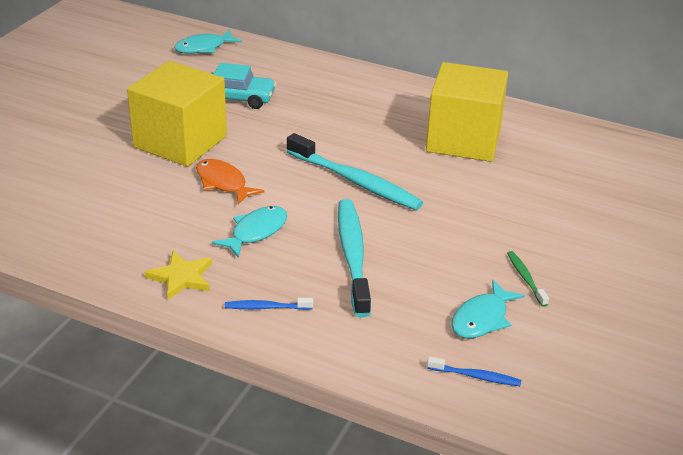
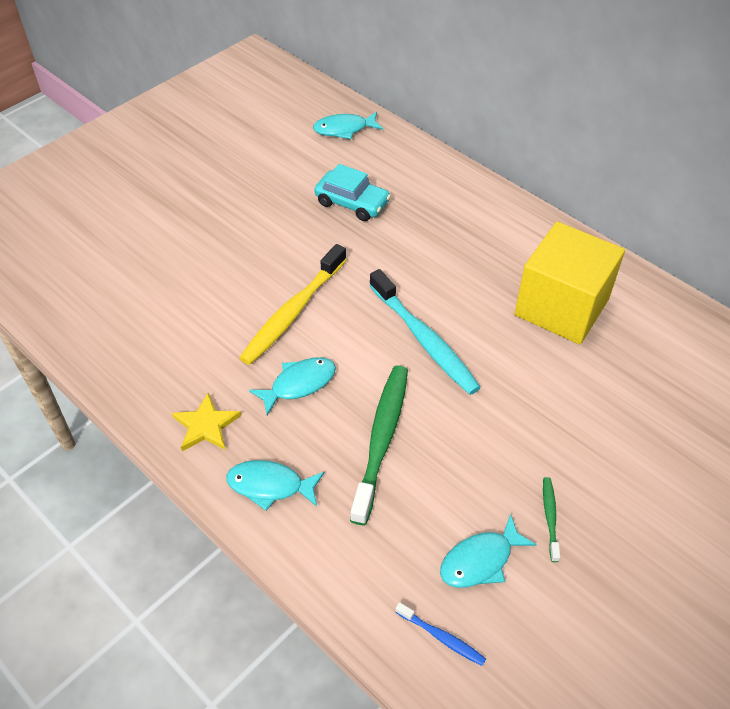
camera: 20 degrees right, 15 degrees up
(180, 142) = (273, 249): yellow cube -> none
(223, 183) = (293, 312): orange fish -> yellow toothbrush
(266, 307) = (270, 486): blue toothbrush -> turquoise fish
(352, 255) = (381, 439): turquoise toothbrush -> green toothbrush

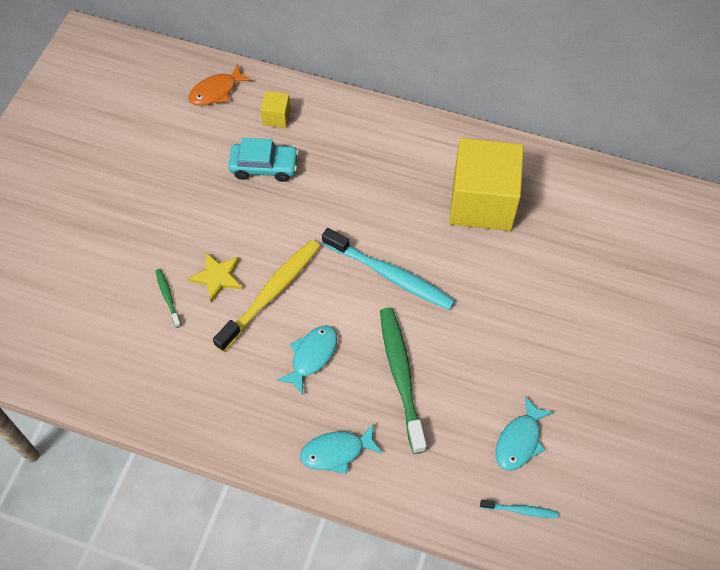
camera: 25 degrees left, 10 degrees up
(206, 425) = (257, 424): yellow star -> yellow star (217, 277)
(293, 312) = (271, 293): yellow toothbrush -> yellow toothbrush turned 150 degrees counterclockwise
(344, 129) = (216, 91): turquoise fish -> orange fish
(389, 166) = (276, 117): none -> yellow cube
(442, 637) = (520, 510): blue toothbrush -> turquoise toothbrush
(550, 517) = (552, 385): green toothbrush -> green toothbrush (168, 297)

